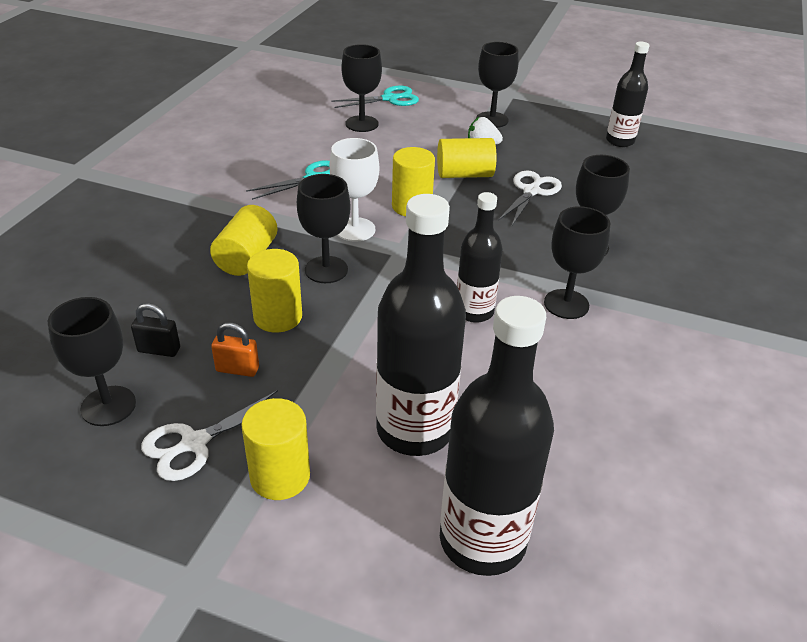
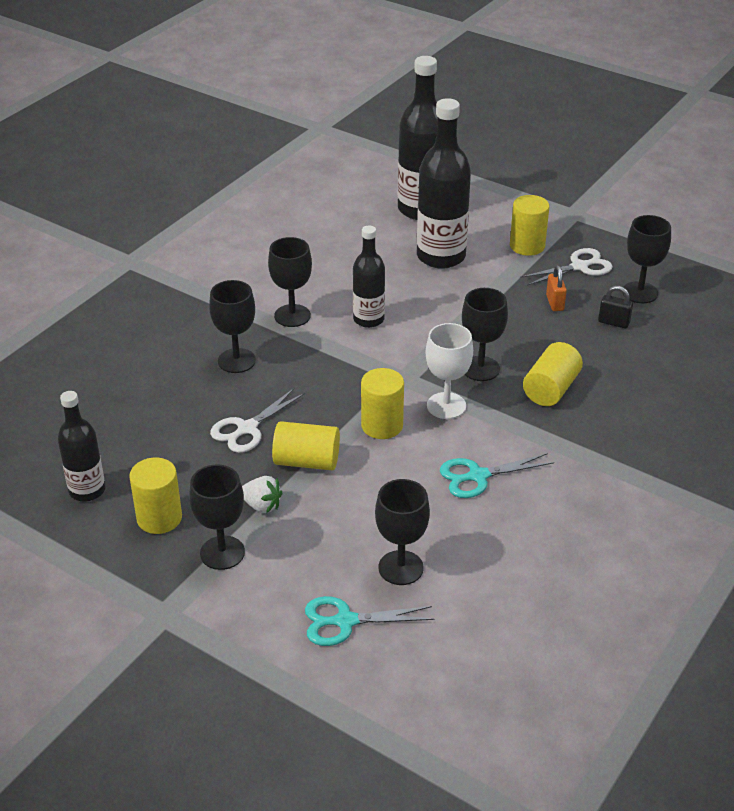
camera: 165 degrees left, 0 degrees up
(237, 369) = (555, 303): orange padlock -> orange padlock turned 60 degrees clockwise
(278, 317) = (524, 334): yellow cylinder -> yellow cylinder (159, 518)

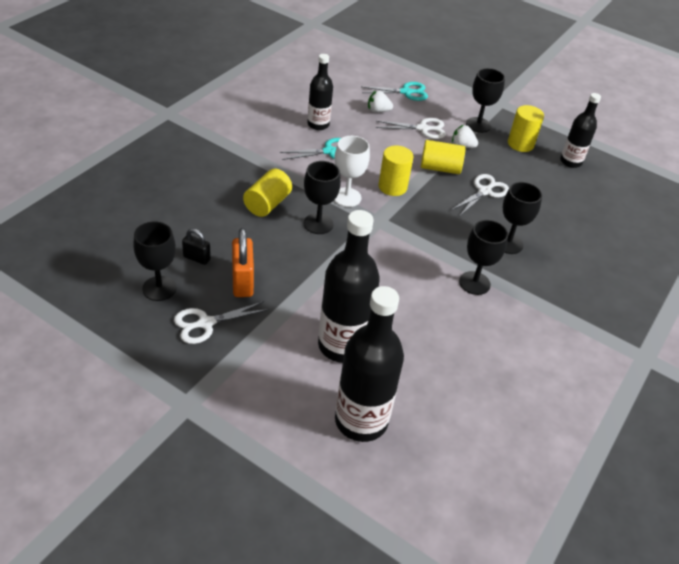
camera: 175 degrees right, 5 degrees up
(323, 535) = (423, 129): none -> white scissors
(368, 319) = (408, 275): black bottle -> black bottle (318, 124)
(400, 568) = (378, 111): black goblet -> white strawberry
(527, 246) = (251, 355): yellow cylinder -> none
(555, 303) = (242, 282): orange padlock -> orange padlock, size x1.68

